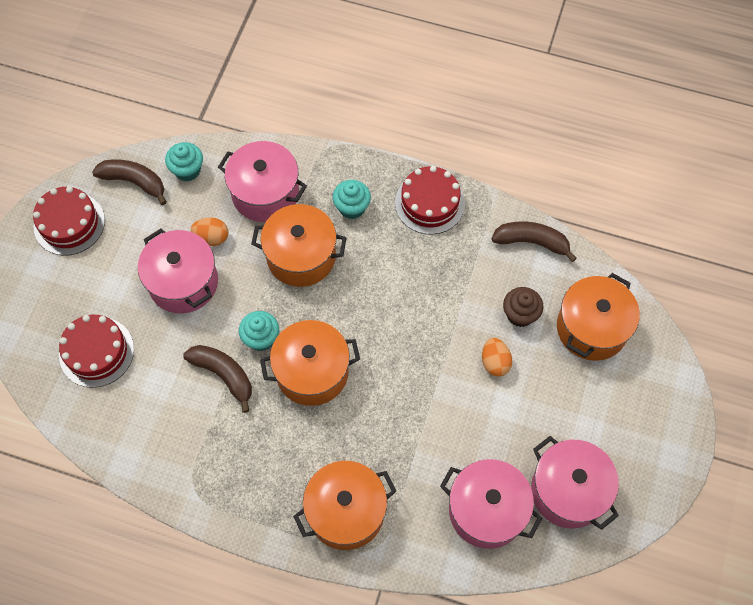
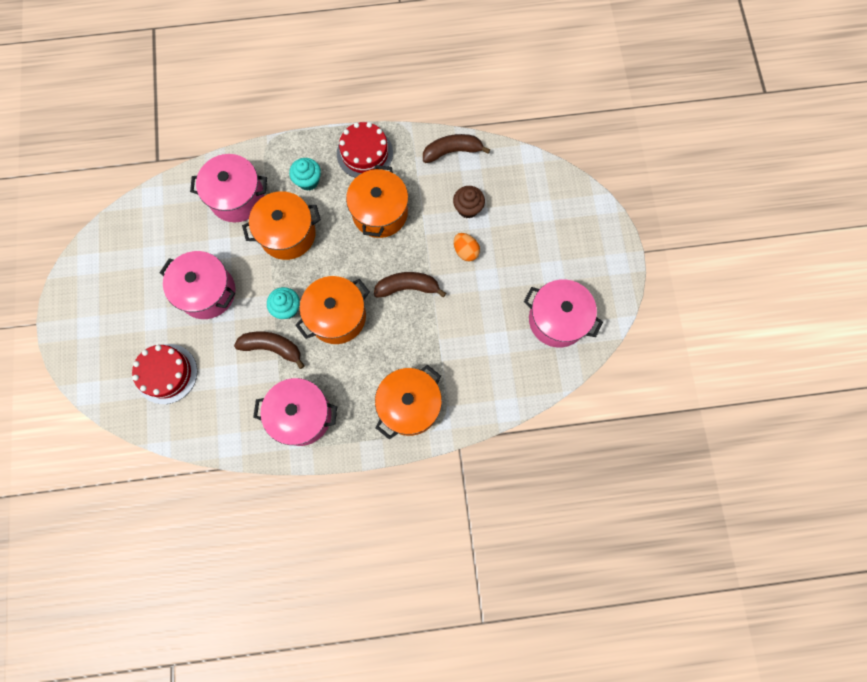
camera: 25 degrees left, 10 degrees up
(69, 223) = (94, 285): red cake -> none
(134, 182) = (130, 231): brown banana -> brown banana (408, 287)
(187, 170) = (167, 205): turquoise cupcake -> none
(212, 238) = (212, 249): orange egg -> none
(487, 510) = (507, 359): pink pot -> pink pot (301, 415)
(591, 328) = (522, 196): orange pot -> orange pot (380, 212)

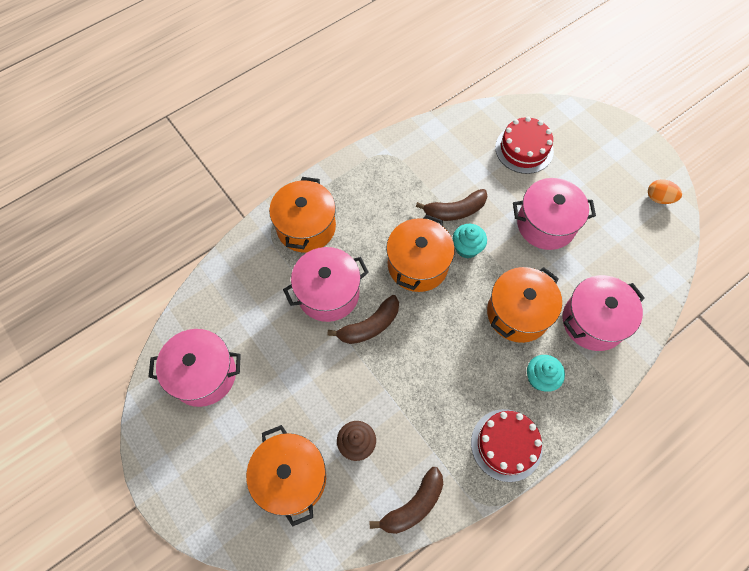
camera: 150 degrees right, 10 degrees down
(301, 415) = (392, 175): pink pot -> pink pot (328, 293)
(380, 212) = (445, 386): orange pot -> orange pot (291, 478)
(465, 251) = (333, 394): orange egg -> orange egg (659, 198)

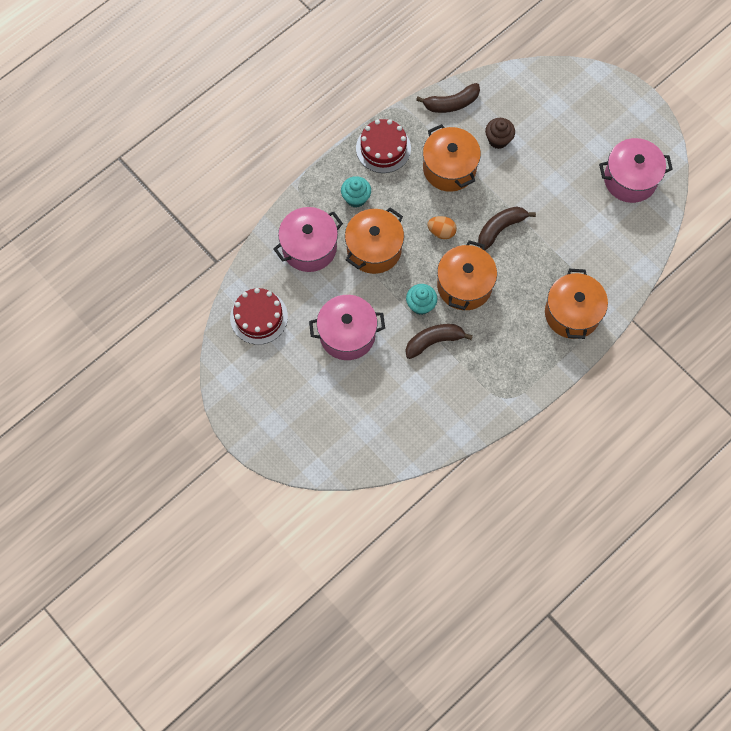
camera: 175 degrees right, 5 degrees up
(291, 478) = (544, 113): orange pot -> orange pot (449, 168)
(328, 293) = (540, 253): pink pot -> none
(413, 505) = (451, 103): brown banana -> brown banana turned 150 degrees counterclockwise
(524, 149) = (367, 416): red cake -> red cake (259, 317)
(659, 198) = (236, 371): orange egg -> orange egg (441, 232)

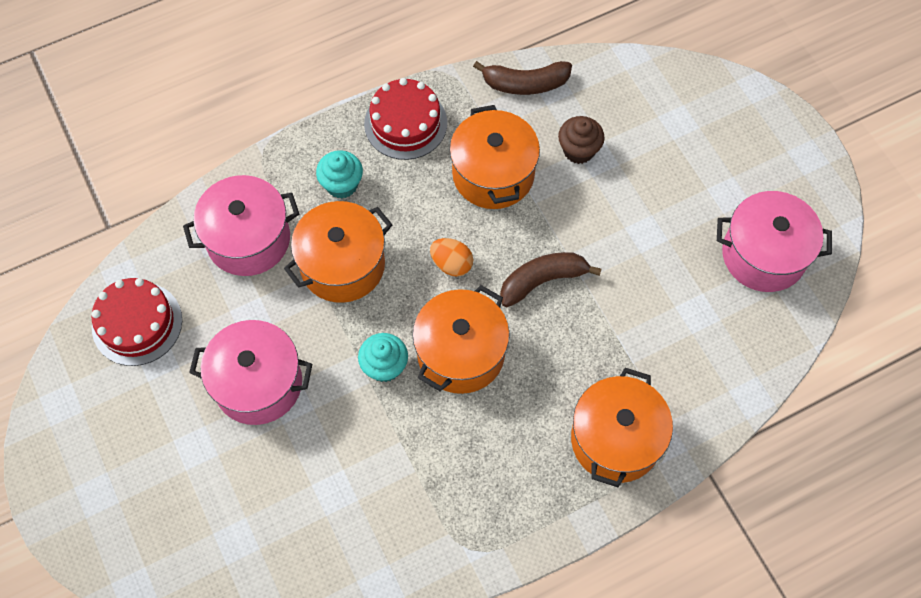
camera: 15 degrees right, 5 degrees down
(434, 341) = (386, 428): brown banana -> none

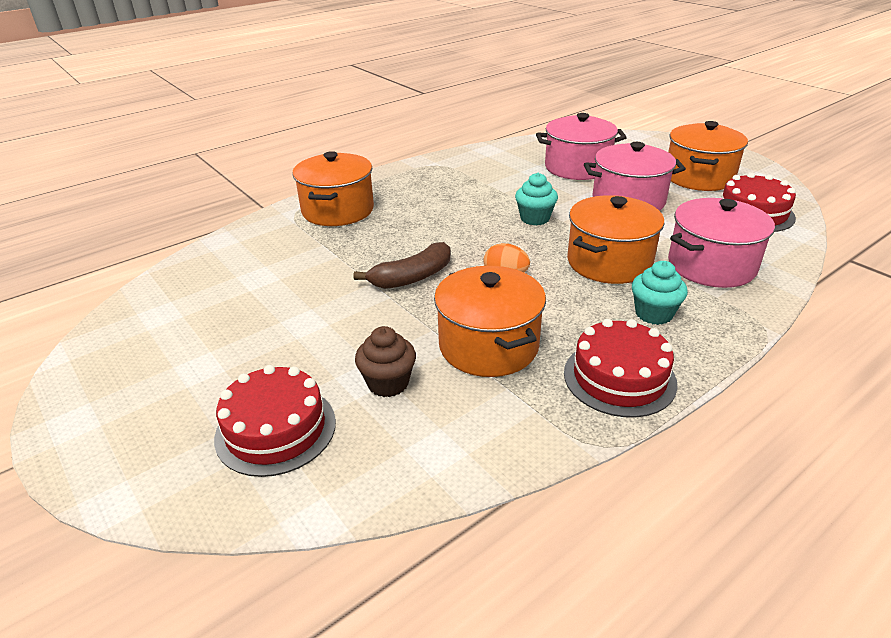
camera: 170 degrees right, 30 degrees down
(461, 353) = (474, 231): orange pot -> orange pot (699, 177)
(525, 84) = (478, 449): brown banana -> none
(660, 124) = (276, 429): none -> red cake
(763, 255) = (174, 324): pink pot -> pink pot (577, 167)

